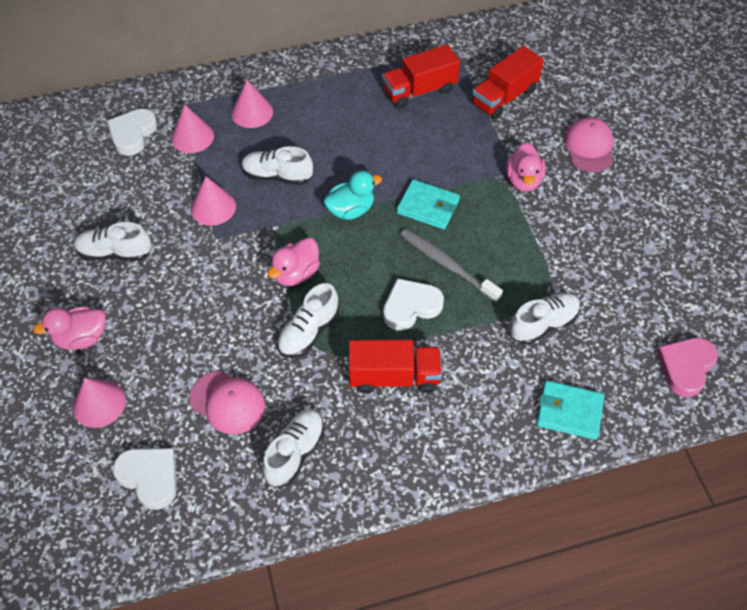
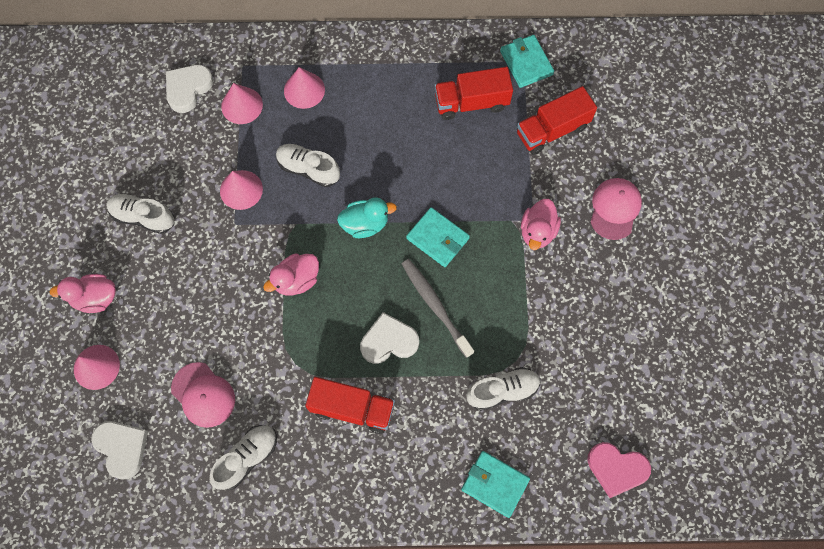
camera: 15 degrees right, 15 degrees up
(308, 332) = (291, 343): white shoe -> none
(459, 51) = (526, 63): none -> turquoise wallet
(686, 367) = (616, 469): pink heart -> pink heart turned 120 degrees counterclockwise

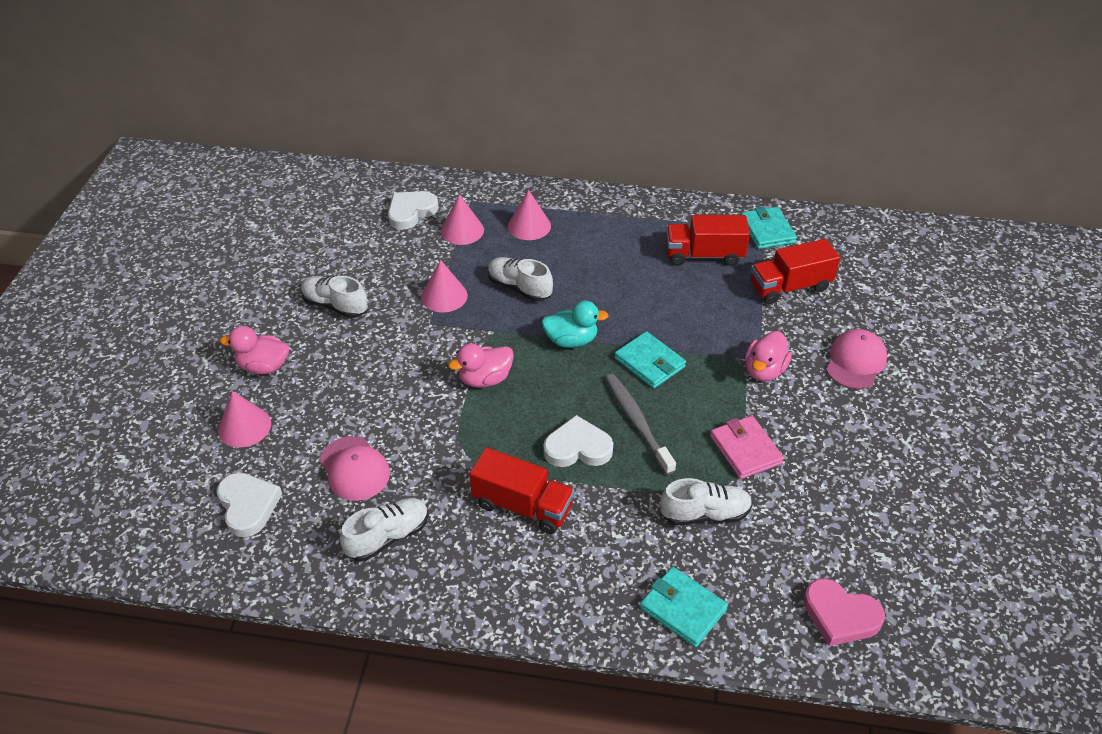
camera: 10 degrees right, 25 degrees down
(529, 320) = (745, 449): none -> pink wallet

